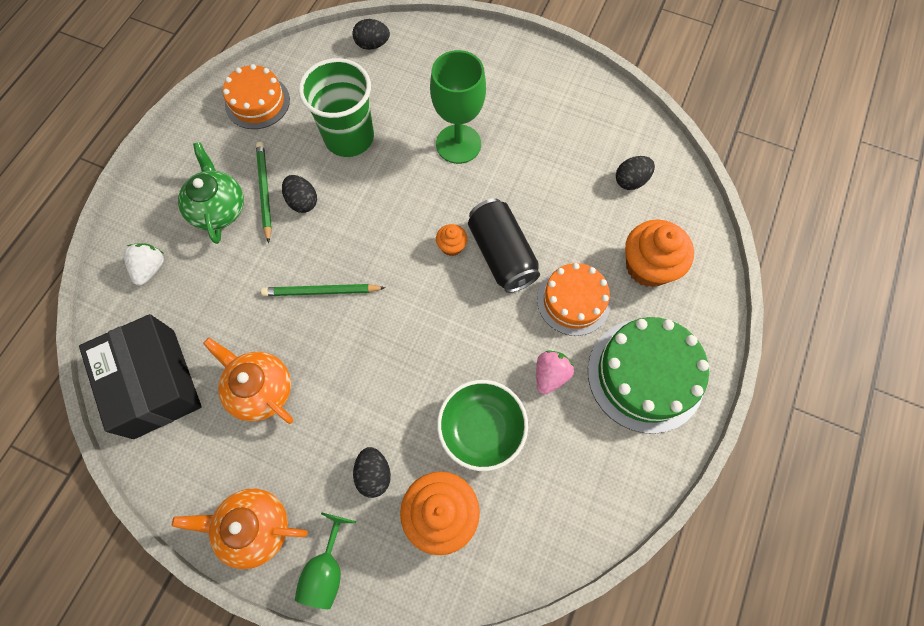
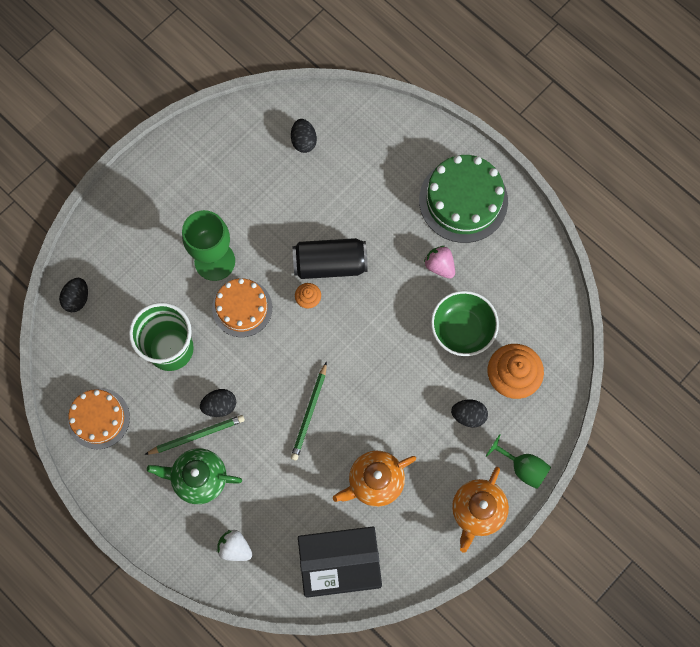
camera: 70 degrees left, 5 degrees up
(264, 191) = (197, 435): green pencil -> green pencil turned 150 degrees clockwise
(573, 301) = (388, 226): orange cake -> orange cake (242, 308)
(648, 266) = (381, 161): orange cupcake -> none

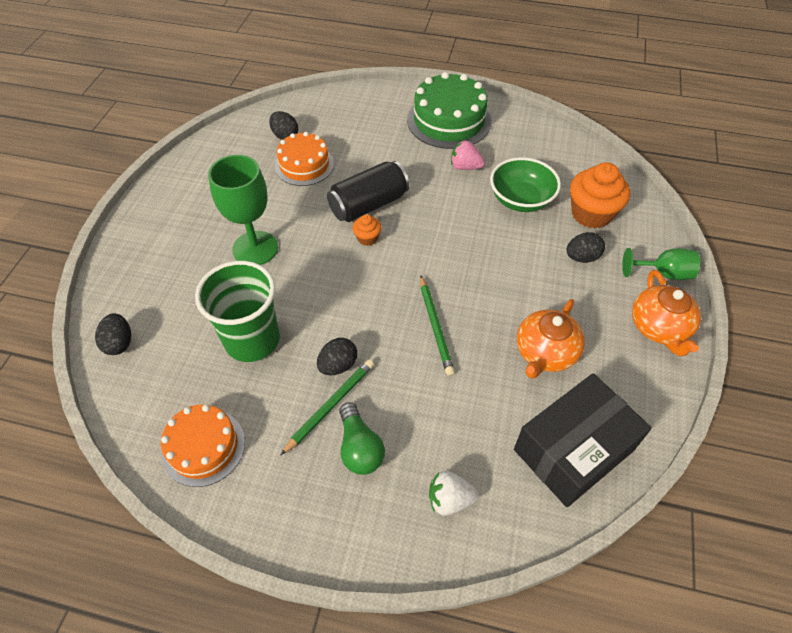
camera: 30 degrees left, 20 degrees down
(199, 478) = (359, 448): green teapot -> green light bulb
(242, 308) = (307, 272): orange cake -> orange cake (304, 165)

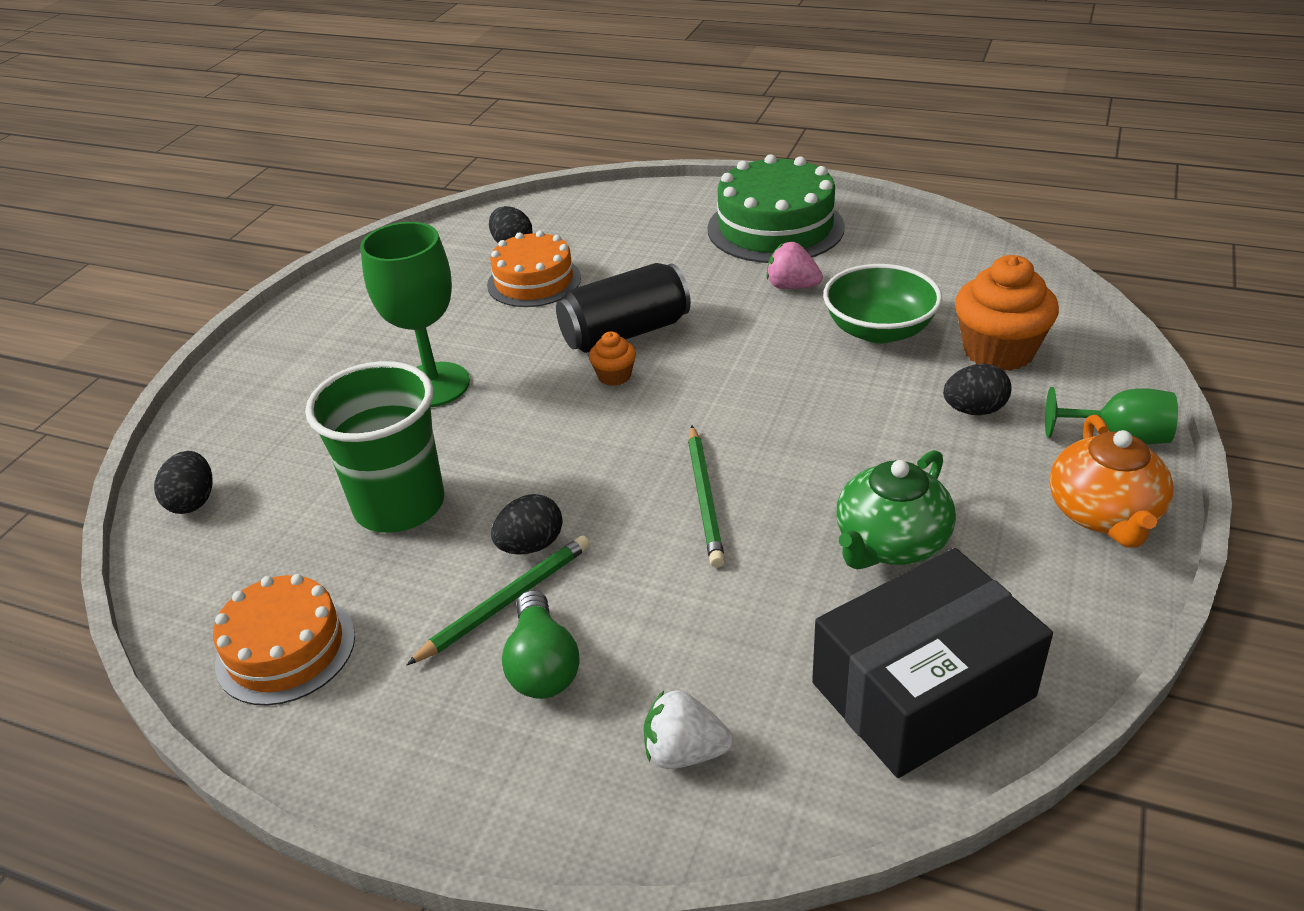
camera: 10 degrees right, 15 degrees down
(545, 353) = (890, 543): orange teapot -> green teapot

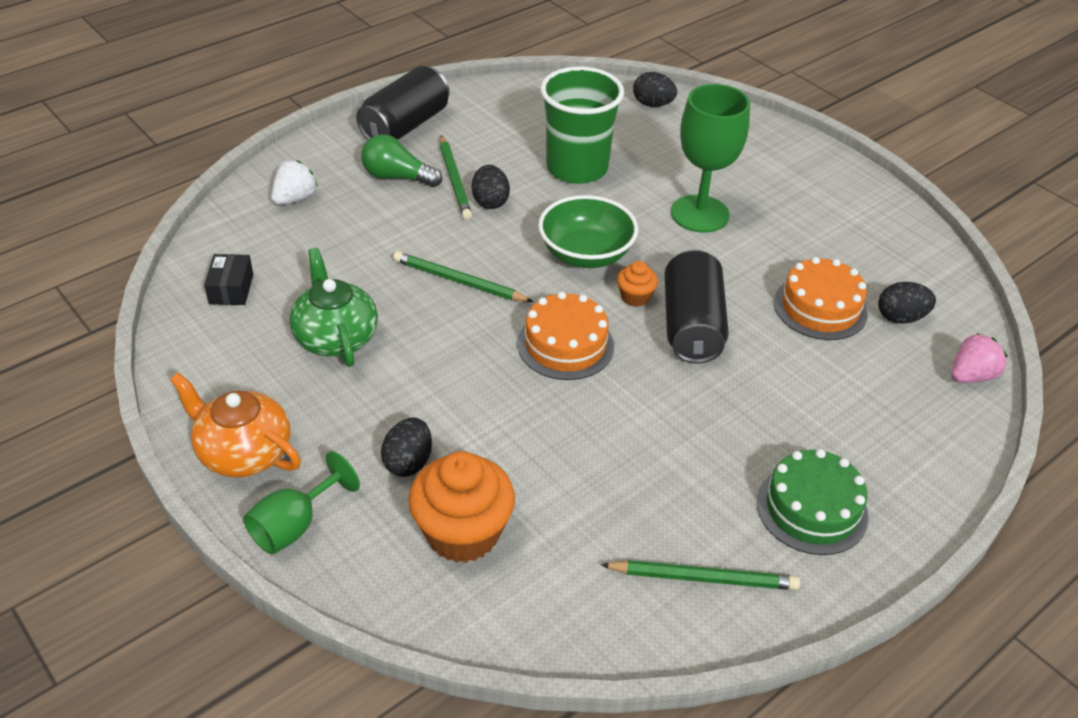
camera: 115 degrees right, 5 degrees up
(286, 649) = (496, 110): orange cake -> orange cake (565, 345)
(393, 735) = (405, 125): none -> black can
(775, 228) = (812, 509): green cake -> green cake, size x0.66
(792, 286) = (684, 458): pink strawberry -> pink strawberry (971, 376)
(879, 330) = (564, 474): green bowl -> green bowl (586, 254)
(891, 246) = (703, 578): none -> green pencil
(922, 690) = (231, 289): black box -> black box, size x0.42

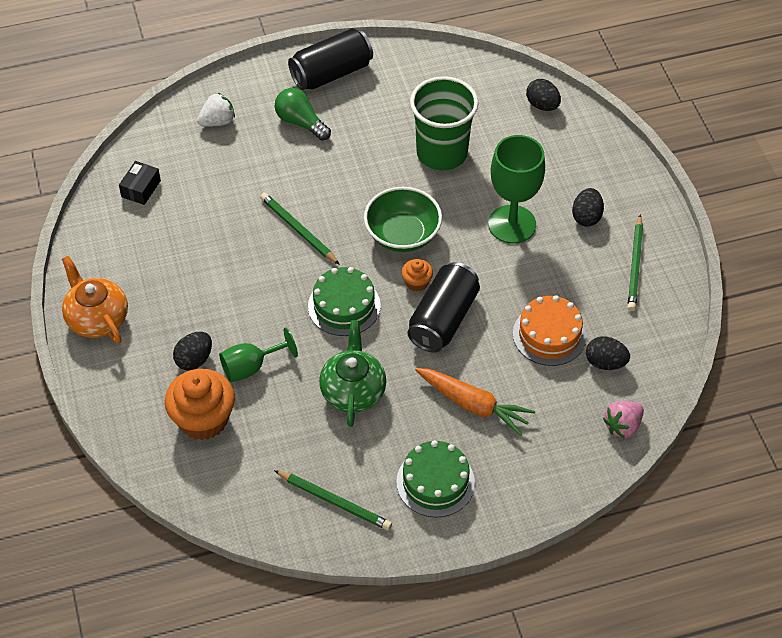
camera: 25 degrees right, 10 degrees up
(295, 525) = (106, 379): green goblet -> green goblet (251, 367)
(336, 337) = (192, 250): green teapot -> green teapot (353, 391)
(455, 180) = (342, 137): green pencil -> green pencil (635, 265)
(490, 202) = (358, 166): black egg -> black egg (586, 217)
(565, 345) = (344, 306): orange cake -> green cake
(792, 405) = (473, 405): none -> orange carrot
(971, 376) = (622, 426): pink strawberry -> pink strawberry turned 150 degrees clockwise

